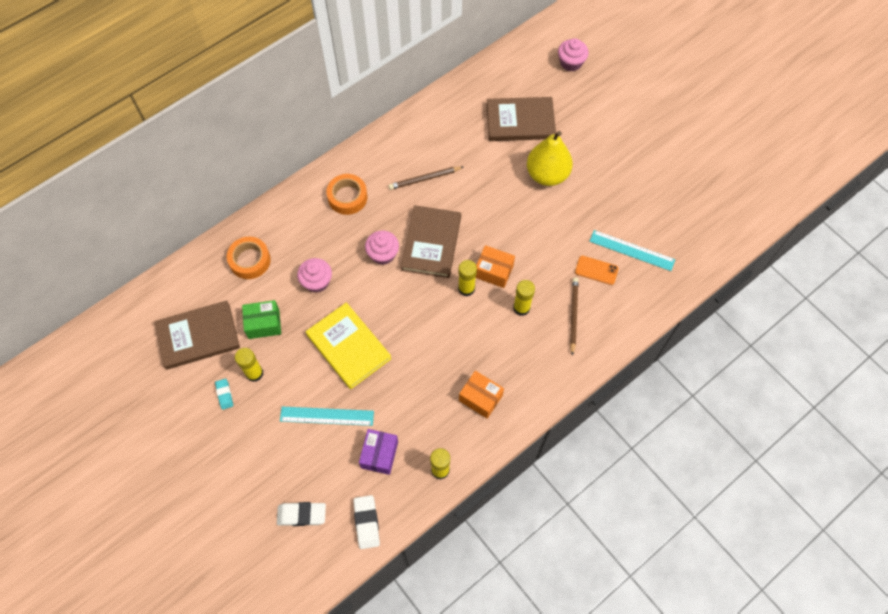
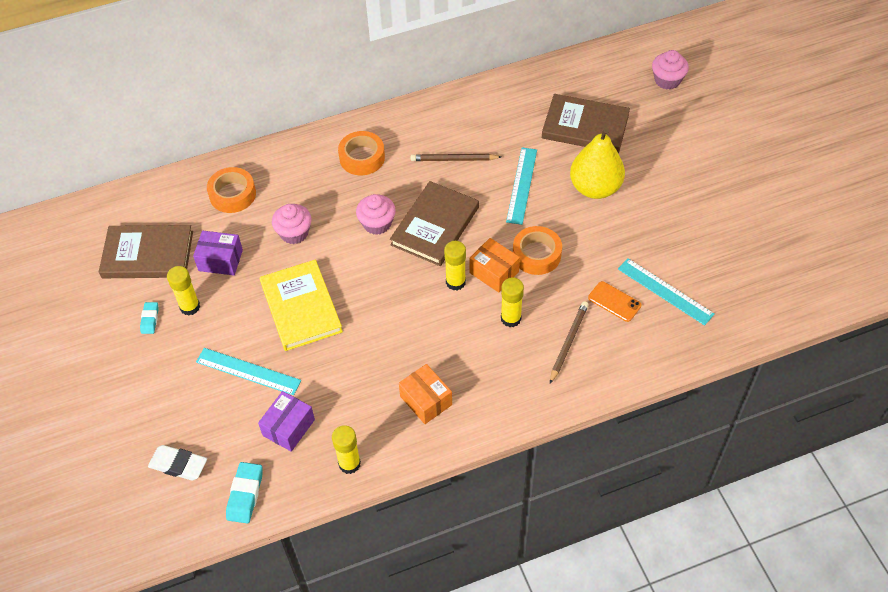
camera: 20 degrees right, 10 degrees down
(264, 324) = (220, 260): green box -> purple box
(367, 522) = (245, 494): white eraser -> turquoise eraser
(488, 188) = (521, 185): none -> turquoise ruler
(522, 246) = (536, 255): none -> orange tape

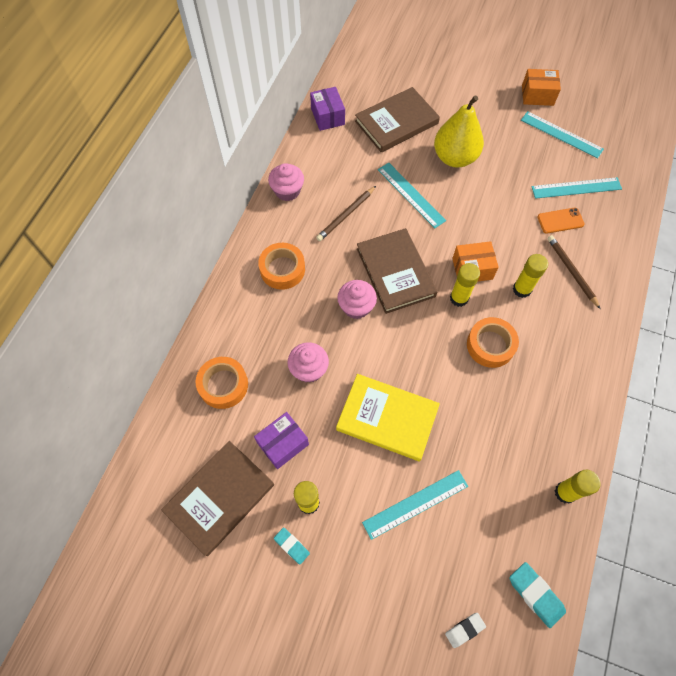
camera: 50 degrees left, 10 degrees up
(178, 465) = (464, 630): white eraser -> white eraser, size x0.63
(288, 427) = (496, 513): purple box -> purple box (327, 116)
(426, 400) = (549, 396): orange box -> orange box (537, 95)
(536, 255) = (480, 232): orange tape -> orange tape (490, 345)
(667, 80) = (403, 53): pink cupcake -> pink cupcake (287, 191)
(714, 244) = (561, 134): none -> turquoise ruler

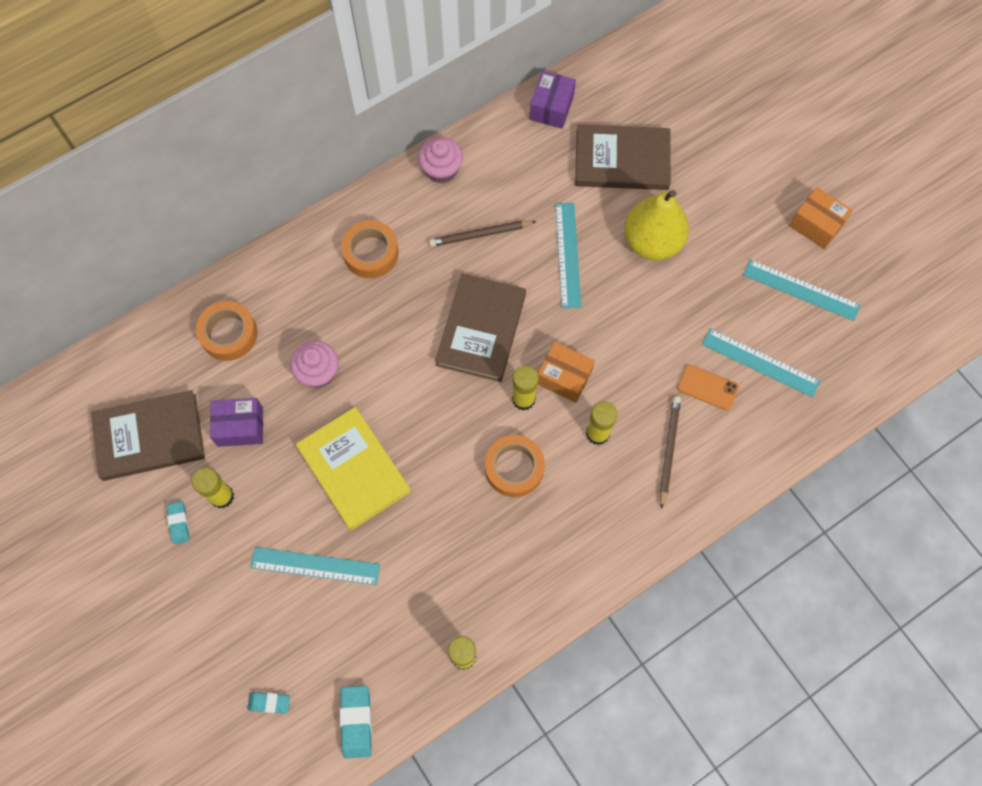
camera: 35 degrees right, 5 degrees up
(356, 307) = (412, 340): pink cupcake -> none
(464, 630) = (269, 703): white eraser -> turquoise eraser
(561, 134) = (801, 290): turquoise ruler -> turquoise ruler turned 45 degrees counterclockwise

